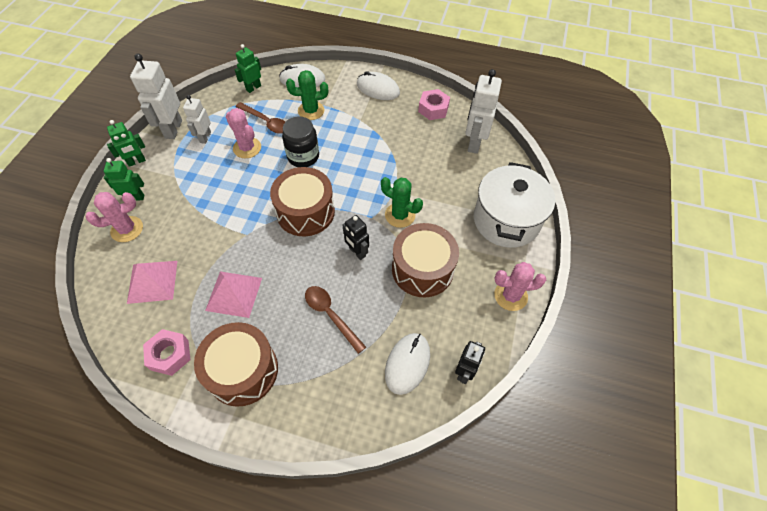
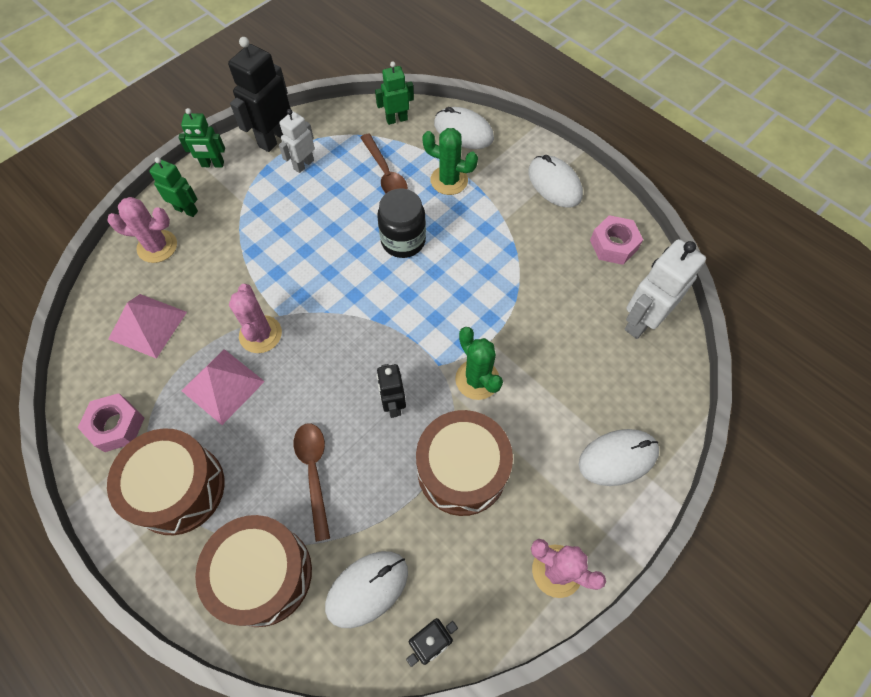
camera: 30 degrees right, 5 degrees up
(173, 129) = (274, 138): white robot -> black robot
(247, 148) = (343, 199): pink cactus -> pink cactus (260, 334)
(305, 212) = (363, 318): brown drum -> brown drum (263, 574)
(506, 220) = (618, 458): white pot -> white mouse

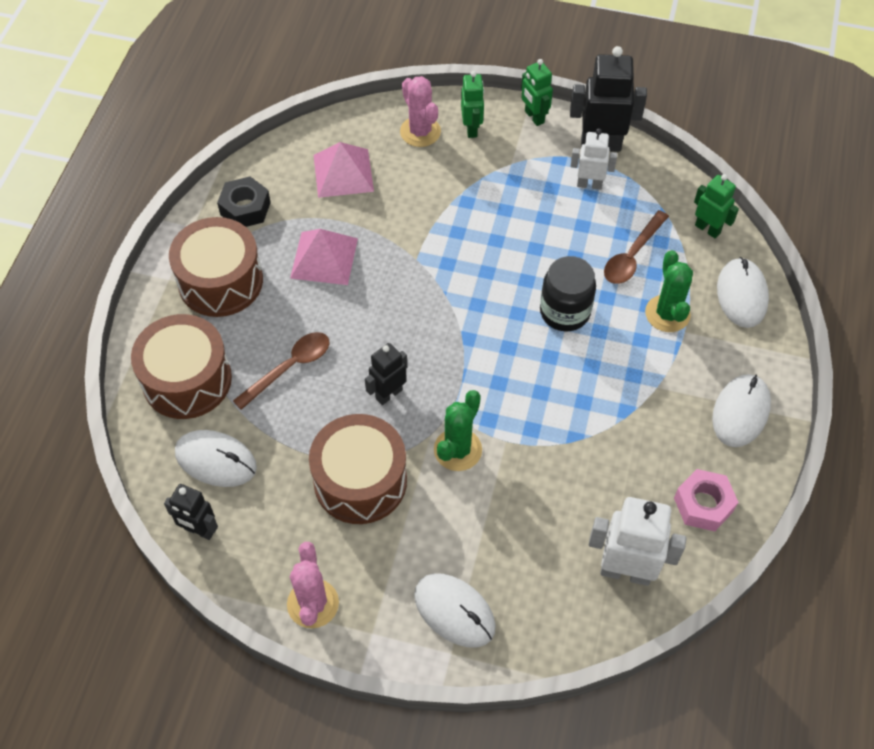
camera: 60 degrees right, 5 degrees down
(116, 426) = (245, 208): pink nut -> black nut
(260, 334) = (388, 256): pink cactus -> none

